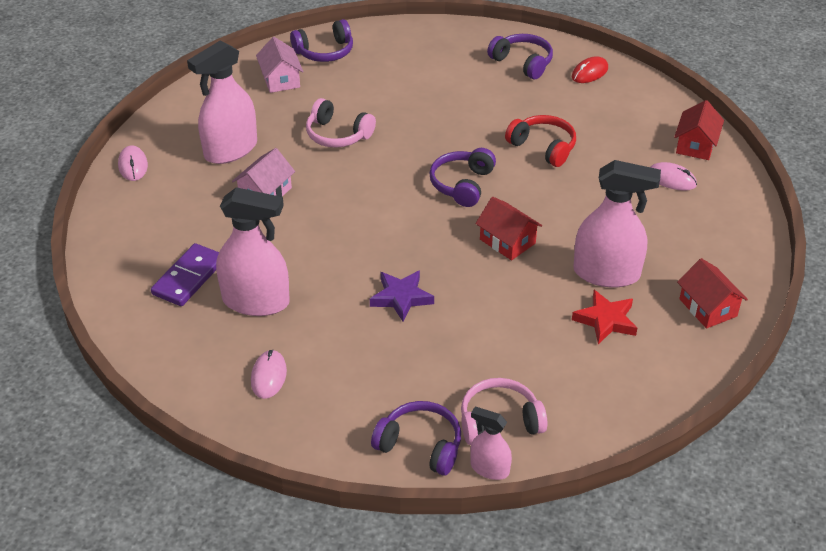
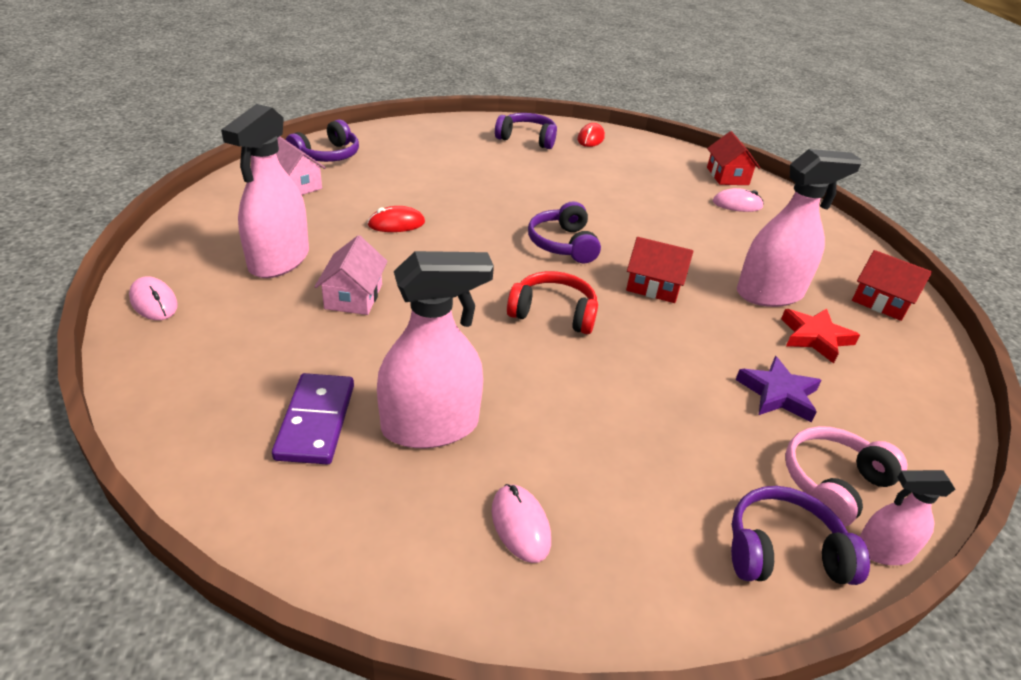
camera: 30 degrees left, 5 degrees down
(337, 135) = (396, 224): pink headphones -> red mouse
(401, 298) = (600, 371): purple star -> purple star (778, 394)
(543, 147) = (607, 199): red headphones -> red headphones (553, 313)

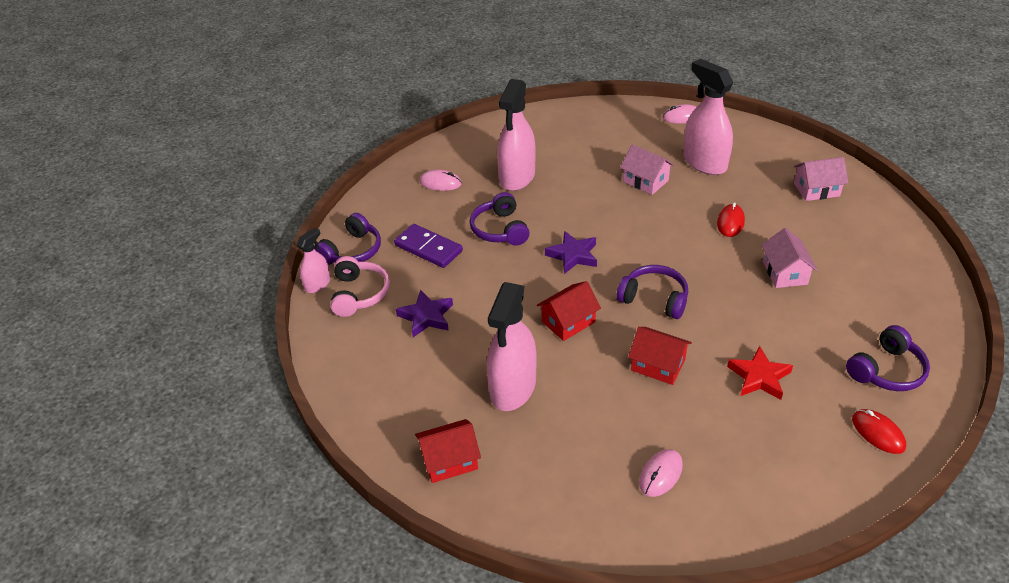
camera: 130 degrees right, 5 degrees up
(316, 421) = (548, 147): purple domino -> purple domino (428, 248)
(327, 155) = (872, 218): purple headphones -> purple headphones (500, 229)
(453, 186) = (785, 273): none -> pink house
(553, 313) = (573, 255): red headphones -> purple star
(727, 176) = (729, 516): red house -> red house (658, 365)
(815, 338) = (451, 376): red star -> red star (759, 377)

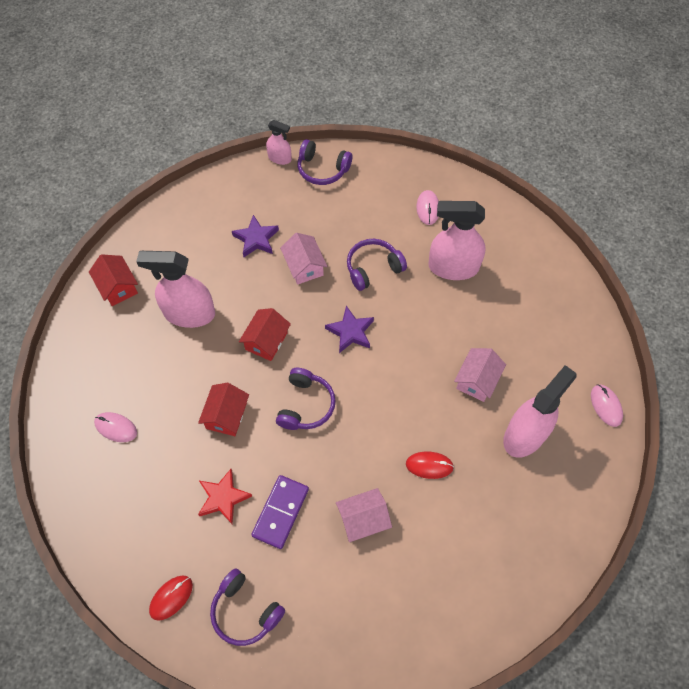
camera: 75 degrees right, 20 degrees up
(359, 294) = (273, 188): pink headphones -> none
(428, 248) = (337, 221): purple domino -> purple domino (280, 512)
(568, 322) = (266, 341): red house -> red house turned 75 degrees clockwise
(816, 189) = (507, 553): pink house -> pink house (304, 266)

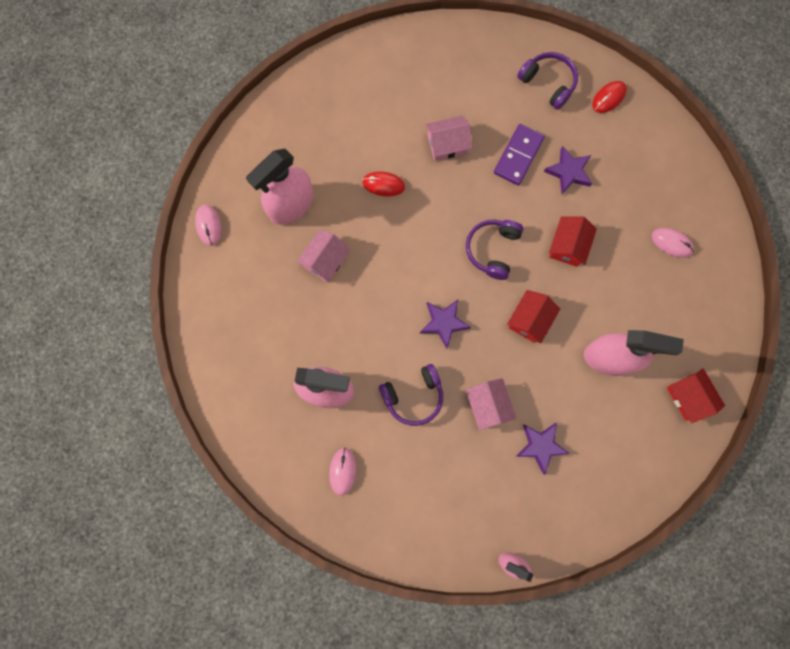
camera: 175 degrees left, 15 degrees up
(223, 498) = (568, 172): red star -> purple star
(322, 169) = (460, 541): purple headphones -> none

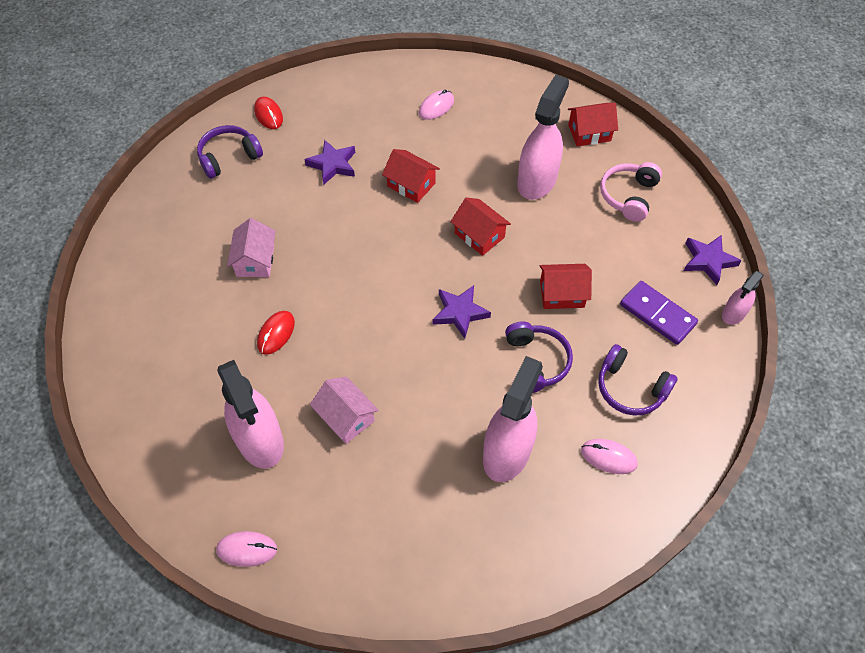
camera: 75 degrees left, 20 degrees down
(488, 405) = (562, 294): pink house -> red house
(492, 250) = (392, 248): purple headphones -> purple headphones (630, 388)
(518, 156) = (297, 201): purple domino -> purple domino (657, 314)
(540, 446) = (615, 259): purple star -> purple star (708, 261)
(619, 448) = (628, 196): none -> pink headphones

